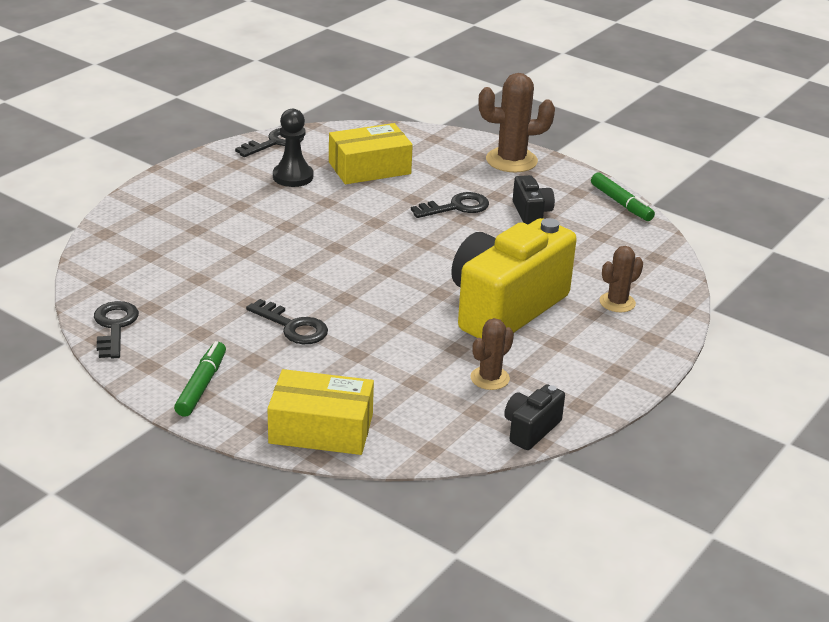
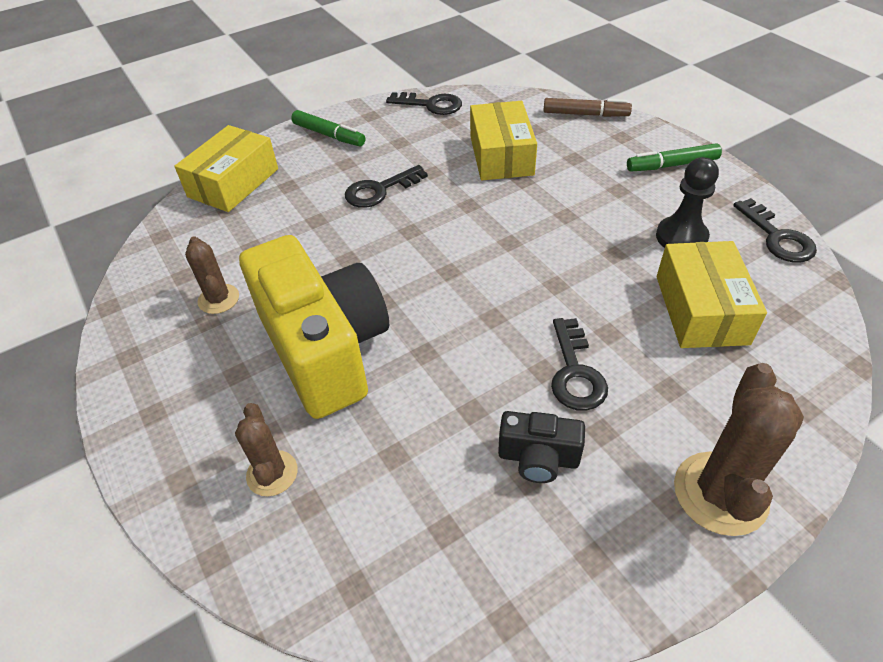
camera: 115 degrees right, 15 degrees up
(114, 230) = (585, 114): none -> brown marker
(206, 267) = (501, 155): none -> yellow box
(531, 429) = (128, 305): black camera -> none
(621, 203) = (539, 616): green marker -> green marker (672, 165)

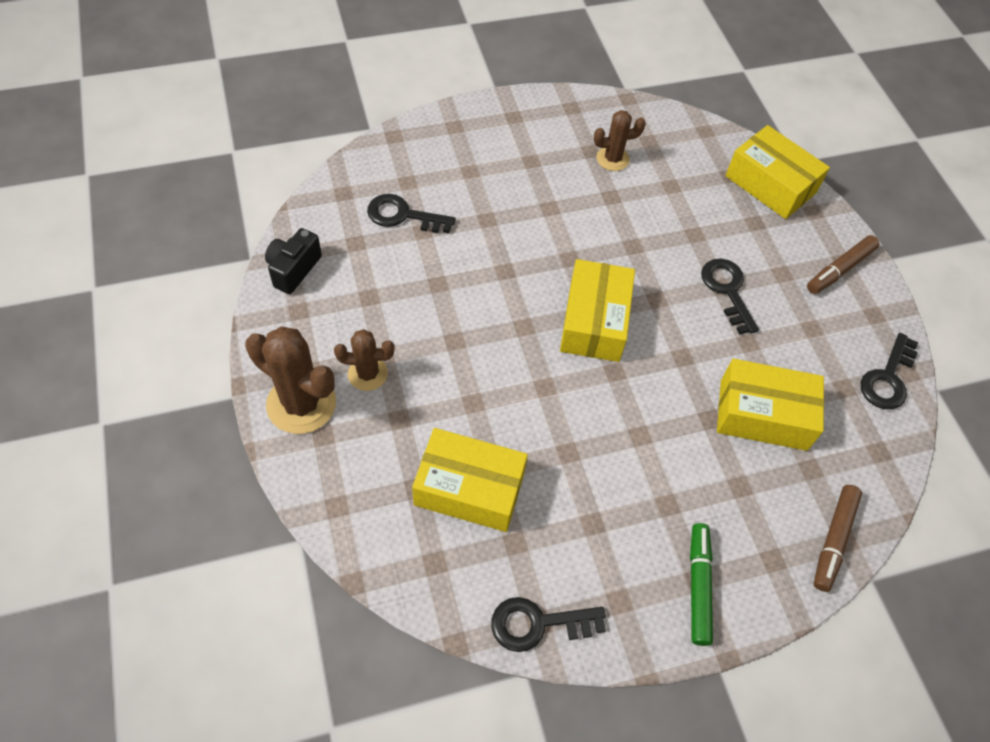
camera: 100 degrees right, 10 degrees up
(272, 473) = (438, 168): brown cactus -> brown cactus (367, 374)
(325, 349) = (533, 212): yellow camera -> none
(329, 135) = (840, 270): green marker -> brown marker
(459, 267) = (594, 321): none -> yellow box
(538, 458) = (381, 308): black camera -> black camera (293, 269)
(575, 372) = (443, 361): black key -> black key (403, 215)
(681, 237) = (571, 526): black pawn -> none

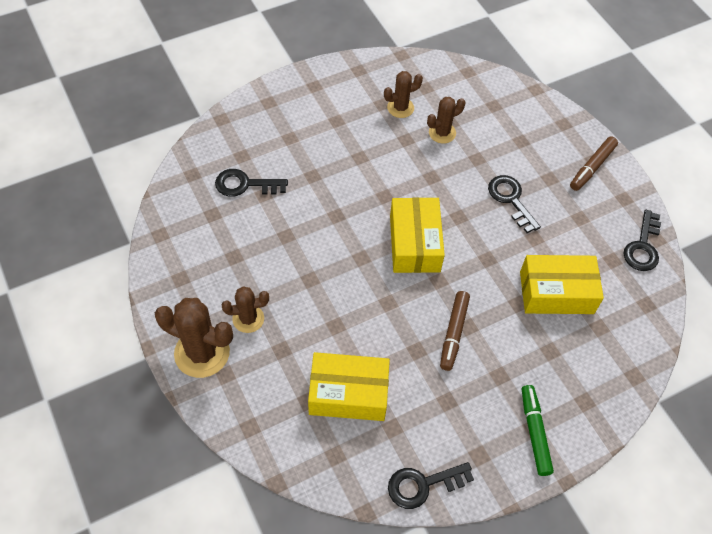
camera: 10 degrees left, 0 degrees up
(293, 269) = (168, 245): black camera -> none
(657, 196) = (442, 133): none -> brown cactus
(770, 184) = (527, 107): yellow box -> none
(833, 540) = (625, 378): brown marker -> brown marker (453, 333)

